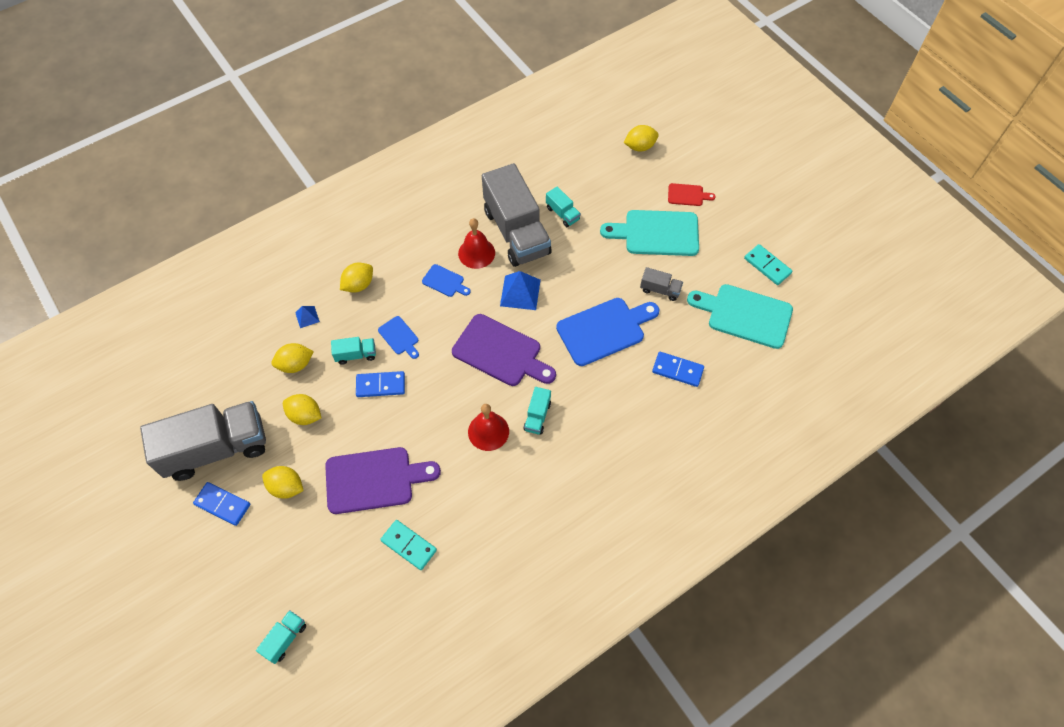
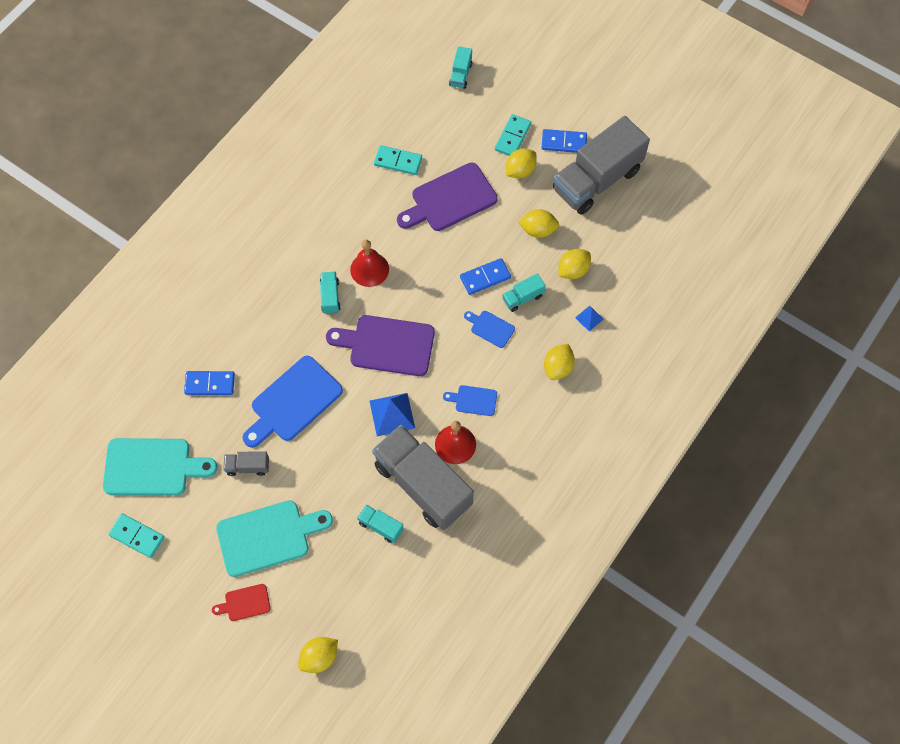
camera: 160 degrees right, 5 degrees up
(272, 531) = (513, 137): none -> turquoise domino
(286, 487) = (520, 171): yellow lemon -> yellow lemon turned 45 degrees counterclockwise

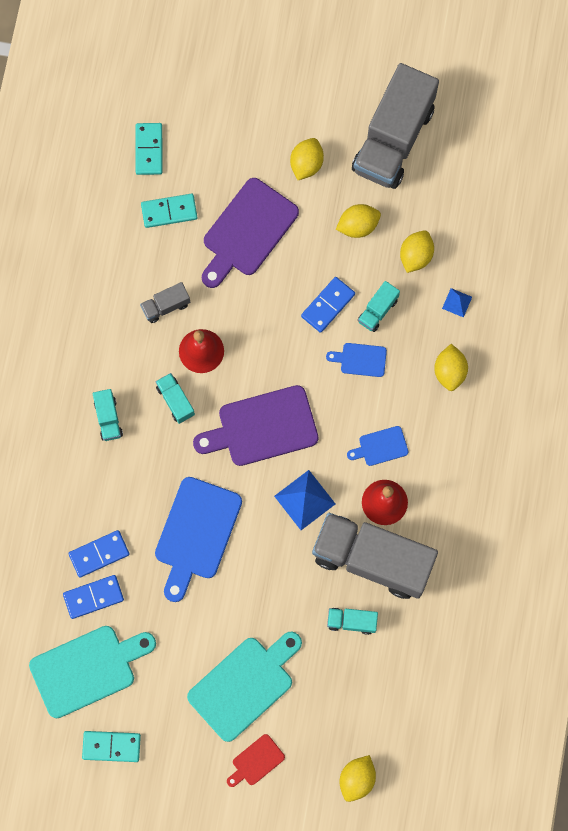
camera: 25 degrees left, 10 degrees up
(248, 466) = (185, 623): grey truck -> grey truck (166, 306)
(460, 74) = (186, 75): turquoise truck -> turquoise truck (108, 418)
(513, 137) = (279, 127): turquoise domino -> turquoise domino (149, 150)
(564, 142) = (338, 109): blue domino -> blue domino (93, 597)

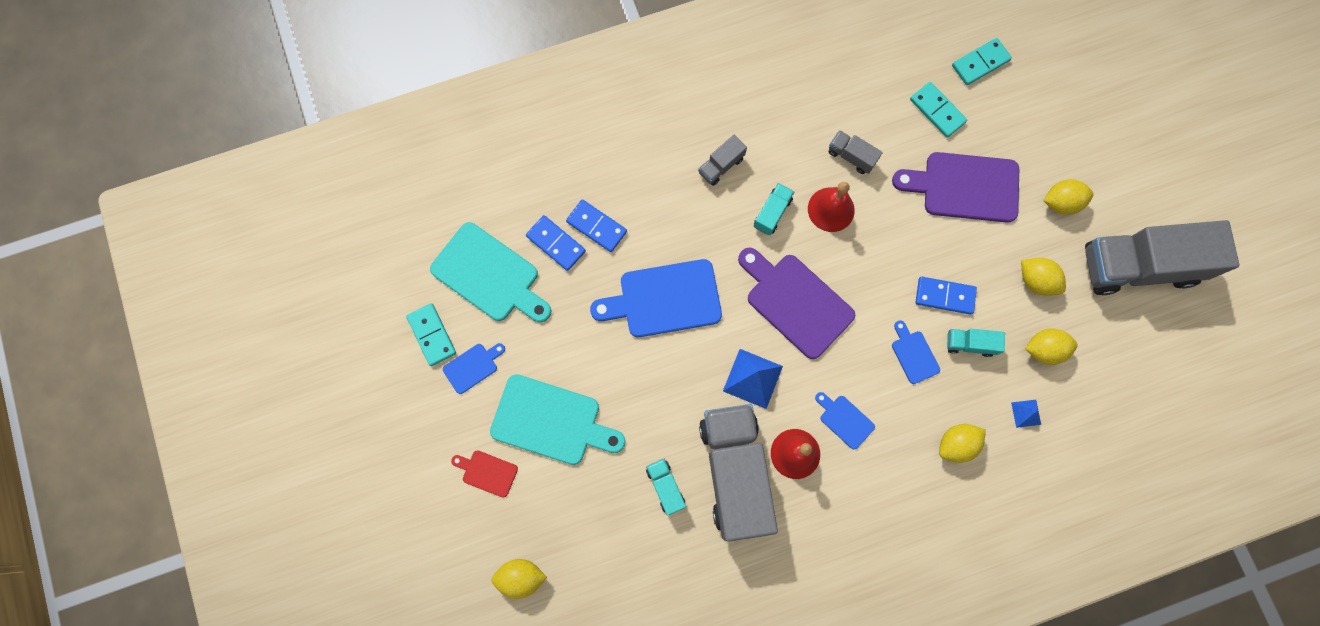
camera: 60 degrees right, 0 degrees up
(108, 418) = (721, 165): turquoise truck -> grey truck
(159, 726) = (472, 367): none -> blue cutting board

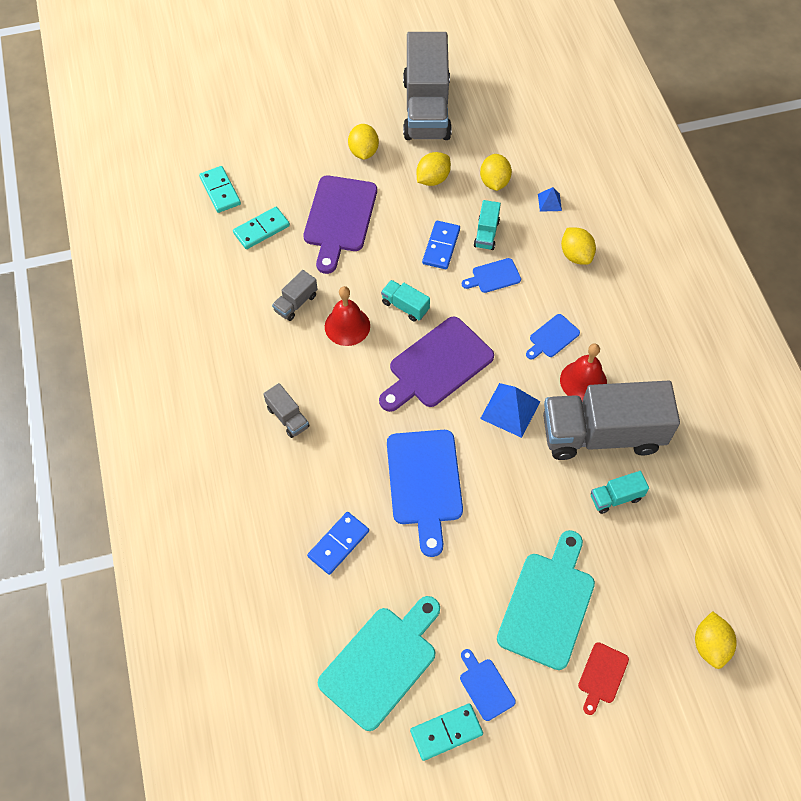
camera: 85 degrees left, 15 degrees down
(556, 244) = (353, 588): blue domino -> none
(772, 213) = (344, 376): turquoise truck -> turquoise truck (405, 306)

